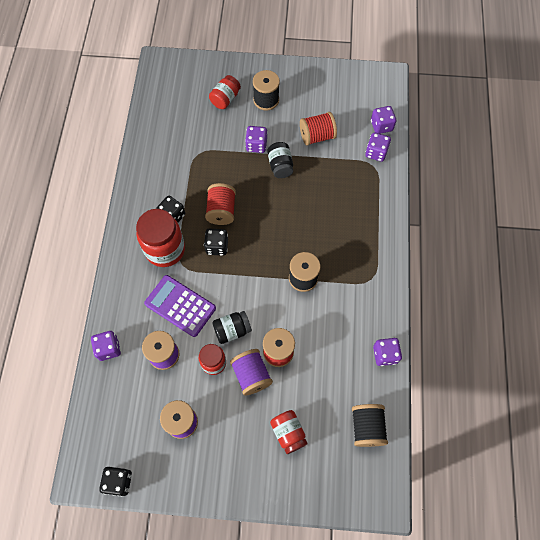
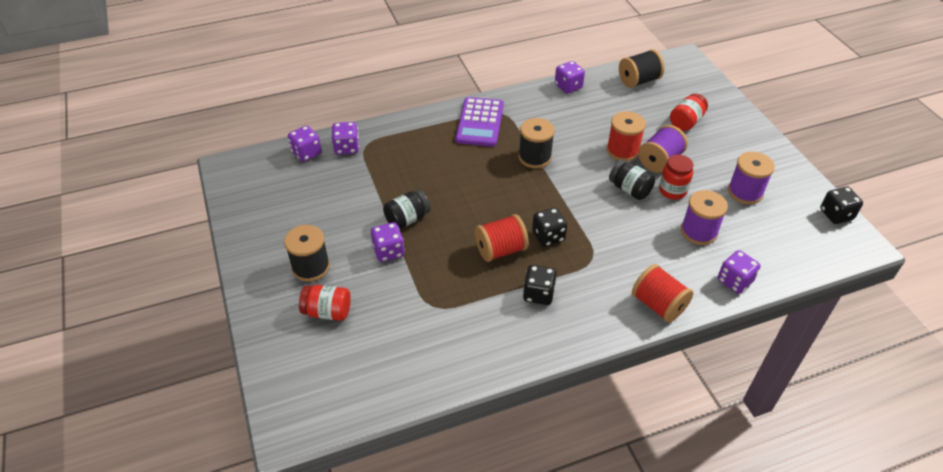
camera: 115 degrees left, 20 degrees down
(165, 249) = (586, 282): red jar -> none
(180, 306) = (639, 240): purple calculator -> purple calculator (480, 122)
(317, 136) = (347, 201): red spool -> red spool (658, 305)

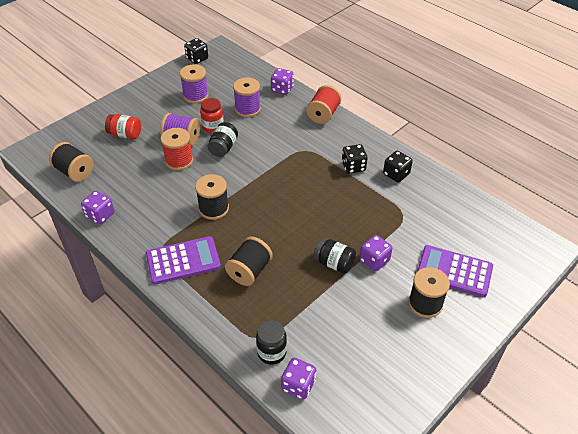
camera: 115 degrees left, 0 degrees up
(327, 312) = (454, 271): red jar -> purple calculator
(347, 147) = (271, 352): purple dice -> black jar
(439, 159) = (249, 271): none -> black spool
(500, 250) = (328, 197): red spool -> none
(548, 236) = (298, 176): black dice -> black dice (396, 174)

